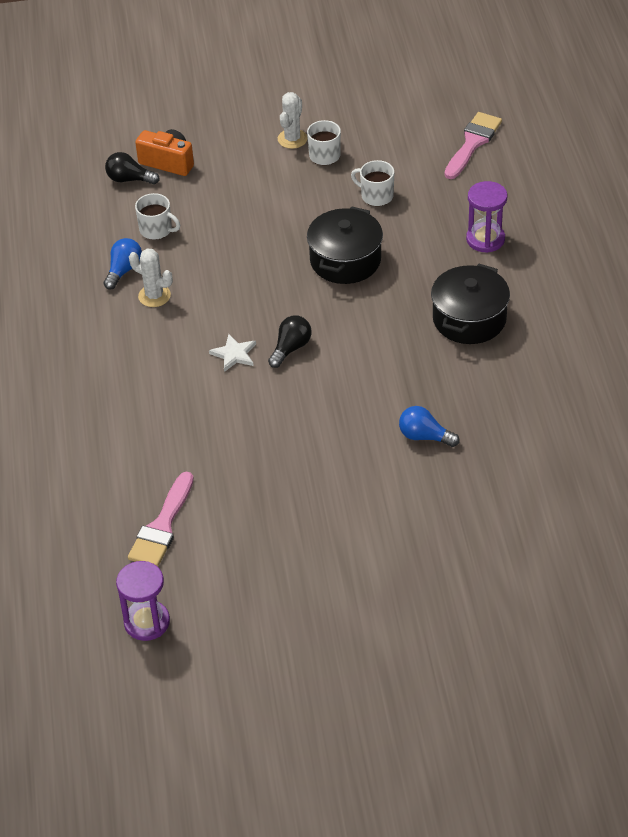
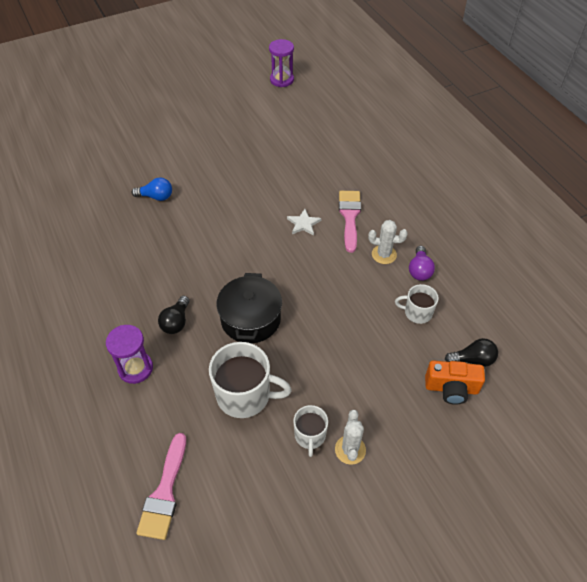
camera: 160 degrees right, 5 degrees up
(124, 270) = (419, 270): blue light bulb -> purple light bulb
(162, 526) = (297, 119): pink brush -> pink brush (349, 217)
(291, 348) = (266, 236): black light bulb -> black light bulb (176, 322)
(376, 196) = (245, 395): white mug -> white mug, size x1.77
(469, 319) = (138, 288): black pot -> none

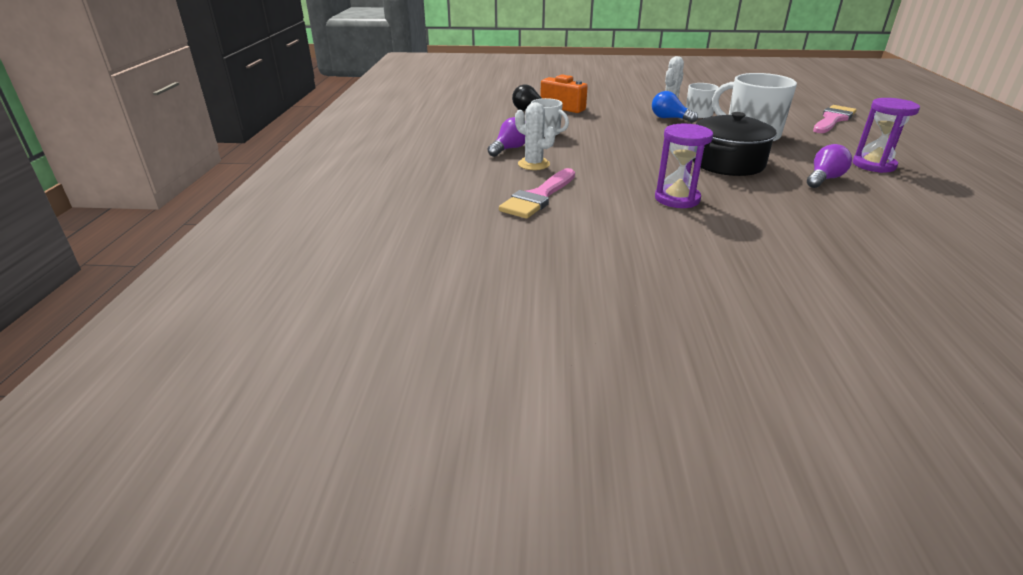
camera: 150 degrees left, 20 degrees down
(156, 197) = (873, 304): blue light bulb -> blue light bulb (669, 118)
(176, 322) = (824, 179): black light bulb -> purple light bulb
(282, 80) = (407, 494): purple hourglass -> purple hourglass (677, 199)
(303, 223) = (609, 207): white star -> none

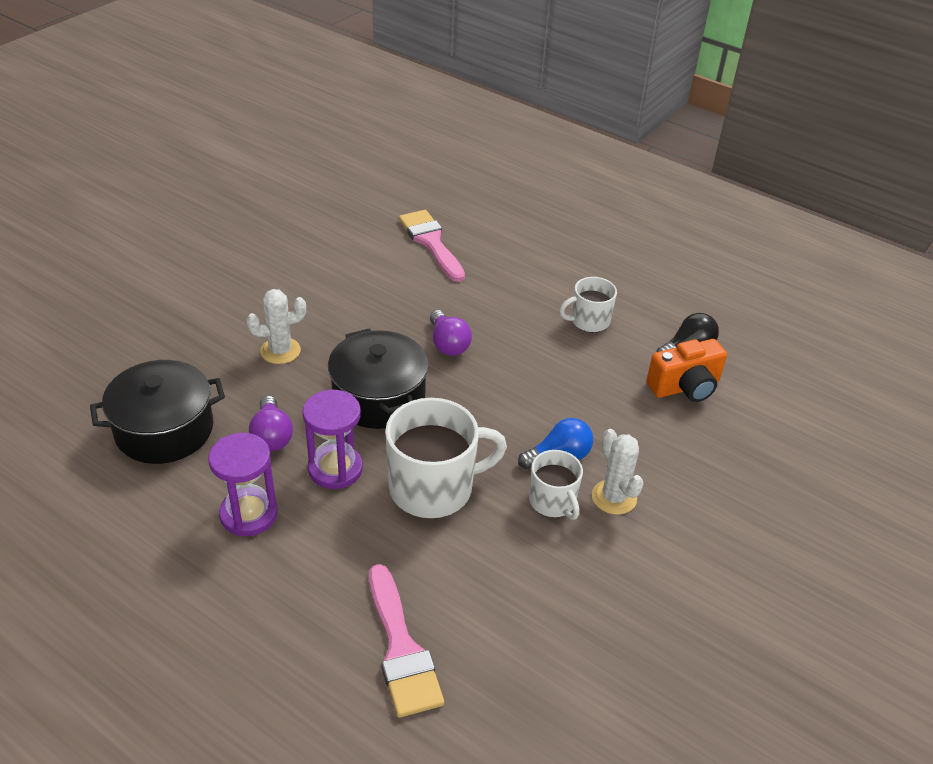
camera: 120 degrees right, 10 degrees up
(509, 149) = (559, 275): purple light bulb -> purple light bulb (448, 344)
(533, 164) = (504, 271): white cactus -> white cactus (280, 351)
(677, 199) = (347, 309): purple hourglass -> purple hourglass (335, 469)
(907, 211) = (164, 429): none -> black pot

